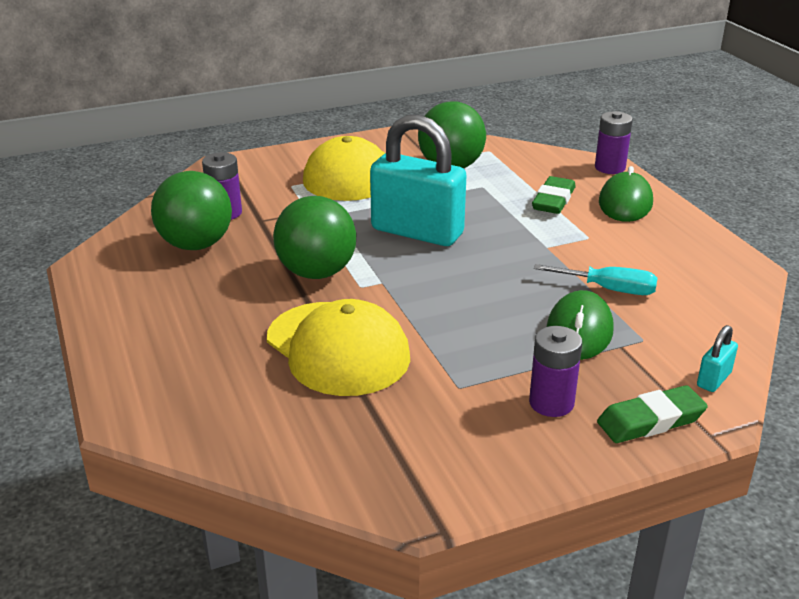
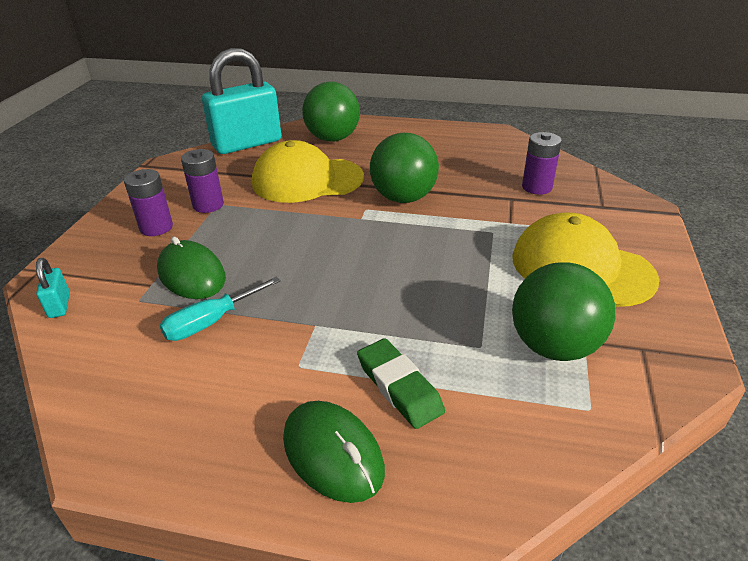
camera: 125 degrees right, 5 degrees up
(196, 245) = (491, 167): green ball -> green ball (332, 138)
(417, 232) = (419, 261): turquoise padlock -> turquoise padlock (247, 143)
(610, 167) = (444, 519): purple battery -> purple battery (208, 205)
(650, 421) = (85, 254): green eraser -> none

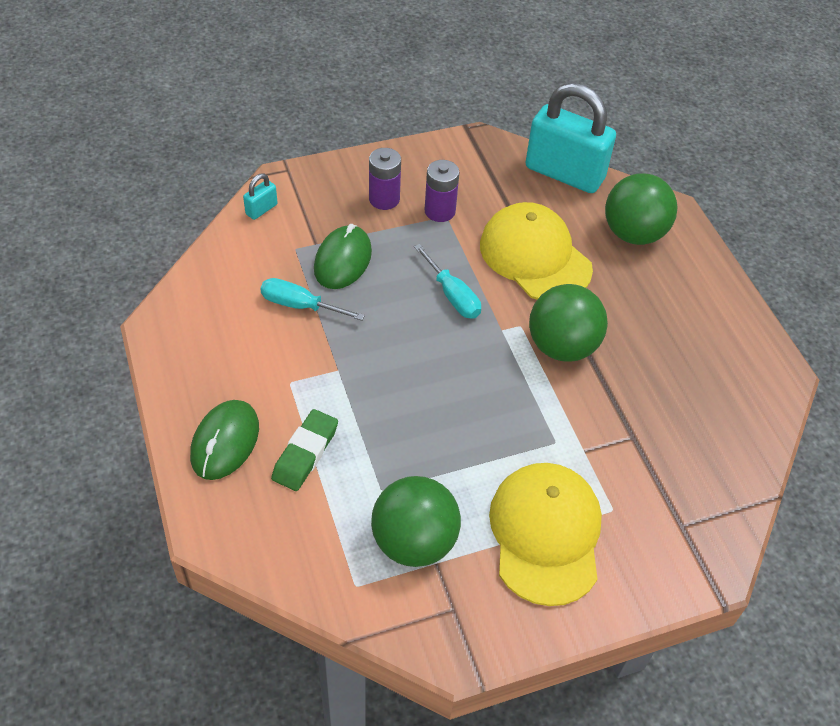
camera: 55 degrees right, 15 degrees up
(301, 229) = (452, 295): none -> turquoise screwdriver
(536, 187) = (675, 453): purple battery -> none

